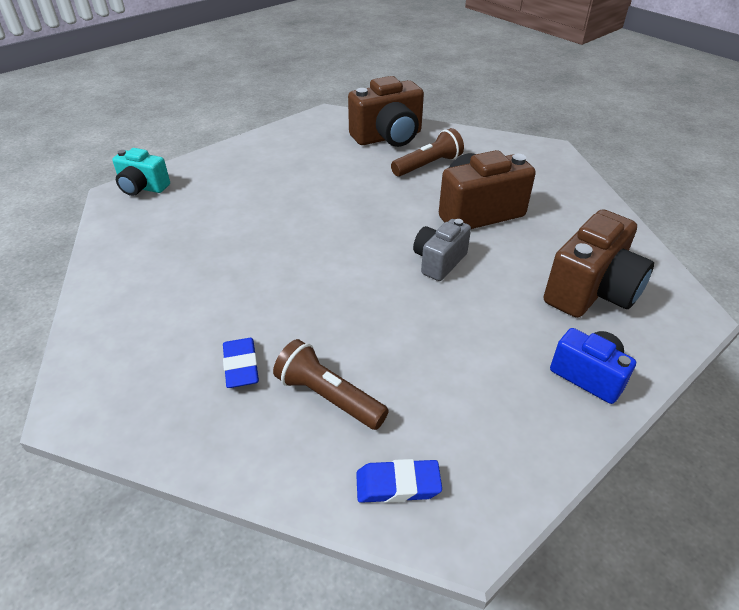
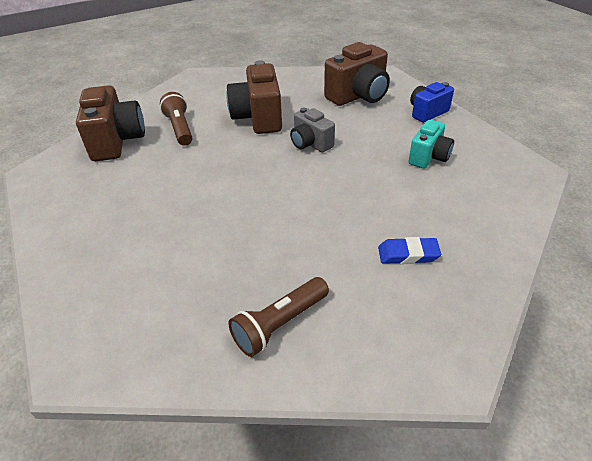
camera: 75 degrees left, 0 degrees up
(143, 188) = (78, 337): turquoise camera -> turquoise camera (429, 157)
(328, 397) = (441, 210): brown flashlight -> brown flashlight (280, 324)
(398, 485) = (510, 190): blue eraser -> none
(591, 291) = (358, 96): brown camera -> brown camera turned 90 degrees clockwise

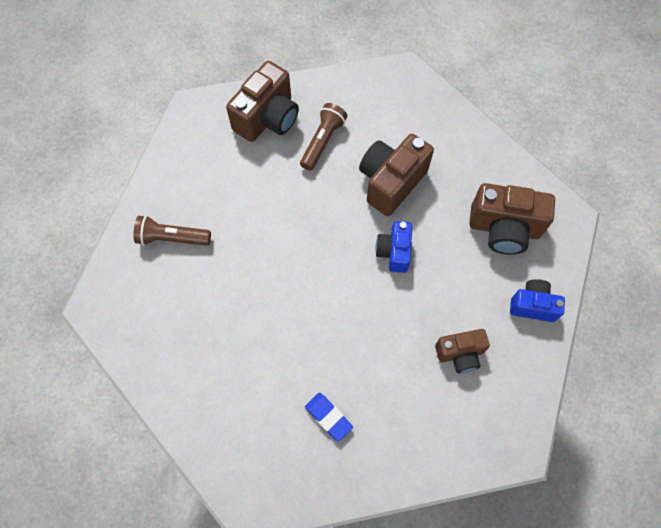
camera: 45 degrees right, 25 degrees up
(280, 324) = (205, 386): brown flashlight -> brown flashlight (172, 238)
(310, 143) = (394, 252): grey camera -> blue camera
(429, 157) = (460, 354): turquoise camera -> brown camera

